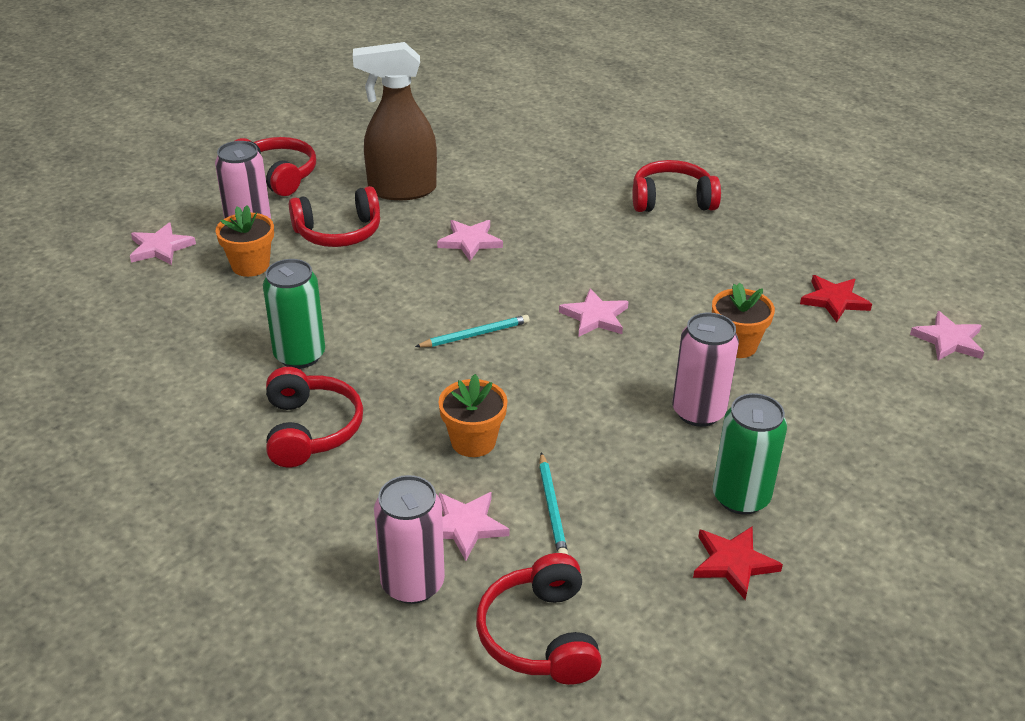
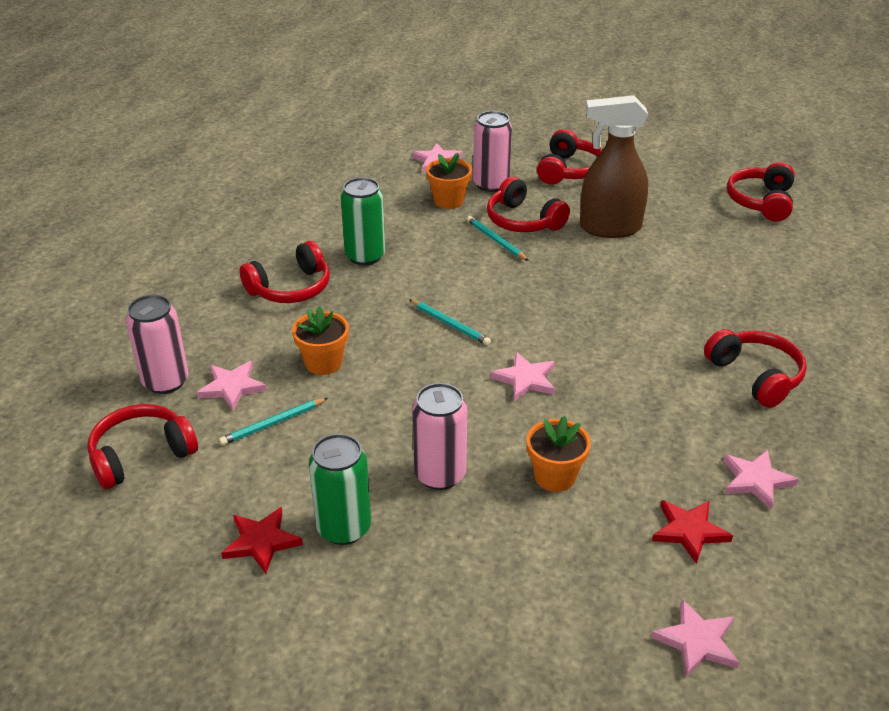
camera: 65 degrees right, 0 degrees up
(357, 260) = (496, 241): none -> turquoise pencil
(401, 190) = (609, 228): brown spray bottle -> brown spray bottle turned 60 degrees counterclockwise
(438, 103) = (761, 202): none -> red headphones
(470, 242) = (571, 283): pink star -> pink star (756, 480)

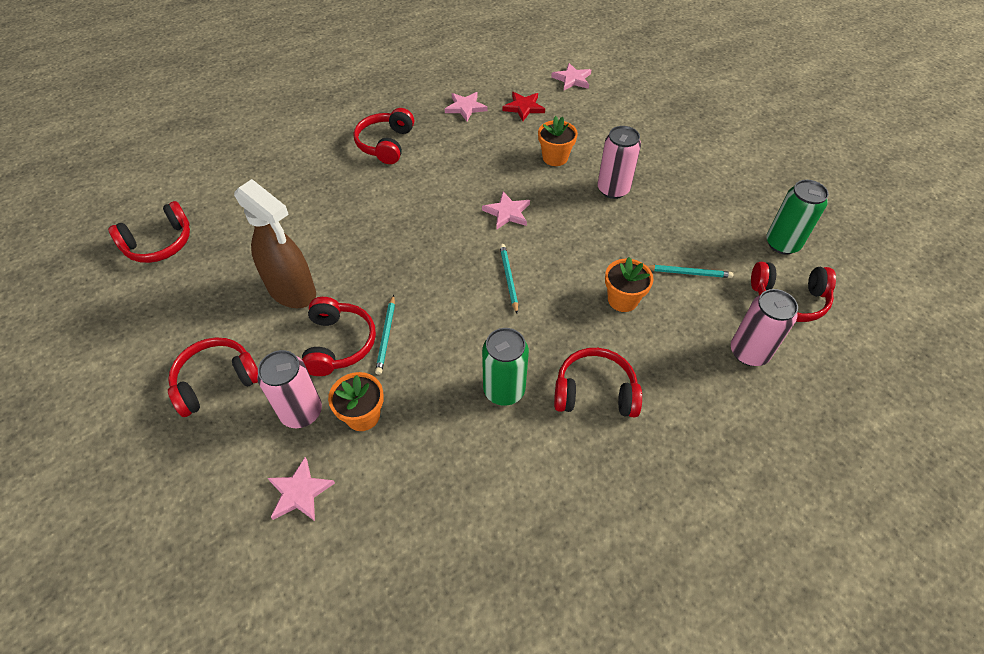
camera: 140 degrees left, 15 degrees up
(232, 387) = (701, 318): pink star -> none
(261, 542) = (736, 208): red star -> none
(344, 528) = (687, 192): green can -> green can (782, 244)

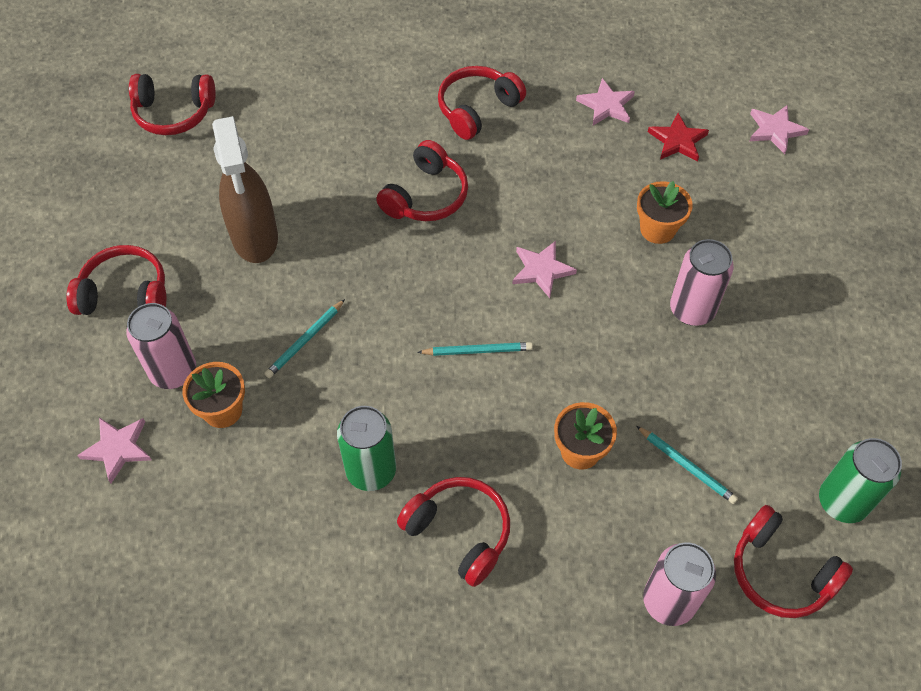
camera: 35 degrees right, 5 degrees up
(339, 344) = (256, 321): red headphones -> red headphones (426, 196)
(509, 278) = (477, 351): turquoise pencil -> turquoise pencil turned 60 degrees clockwise

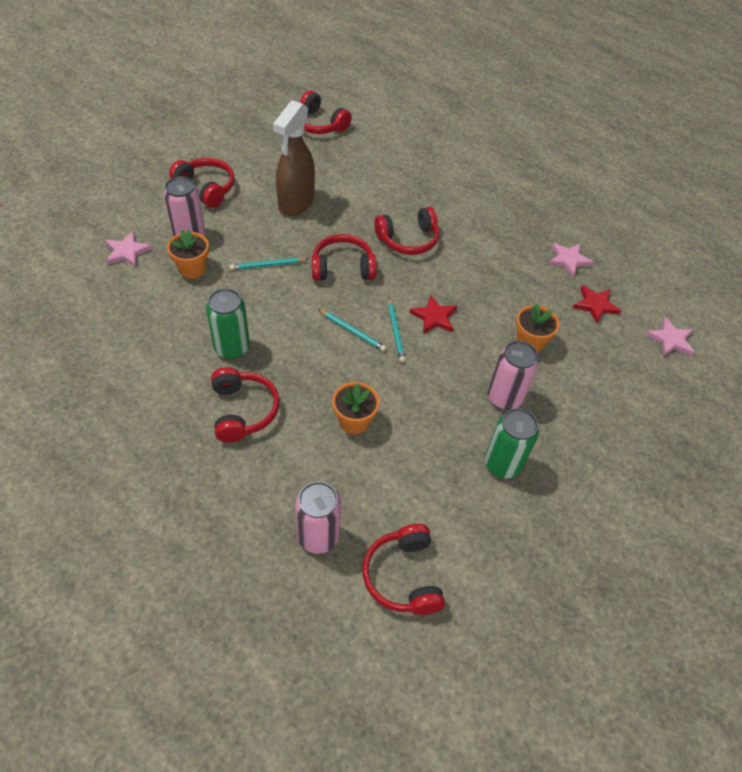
camera: 35 degrees right, 5 degrees down
(477, 109) = (485, 216): red headphones -> red headphones (342, 267)
(542, 270) = (434, 317): pink star -> red star
(686, 466) = (408, 475): turquoise pencil -> turquoise pencil (395, 331)
(842, 502) = (487, 570): green can -> green can (502, 464)

